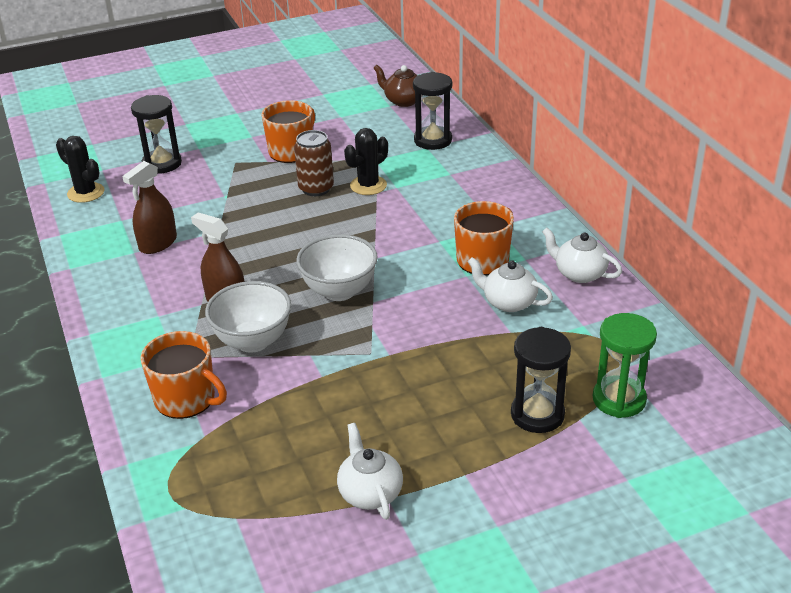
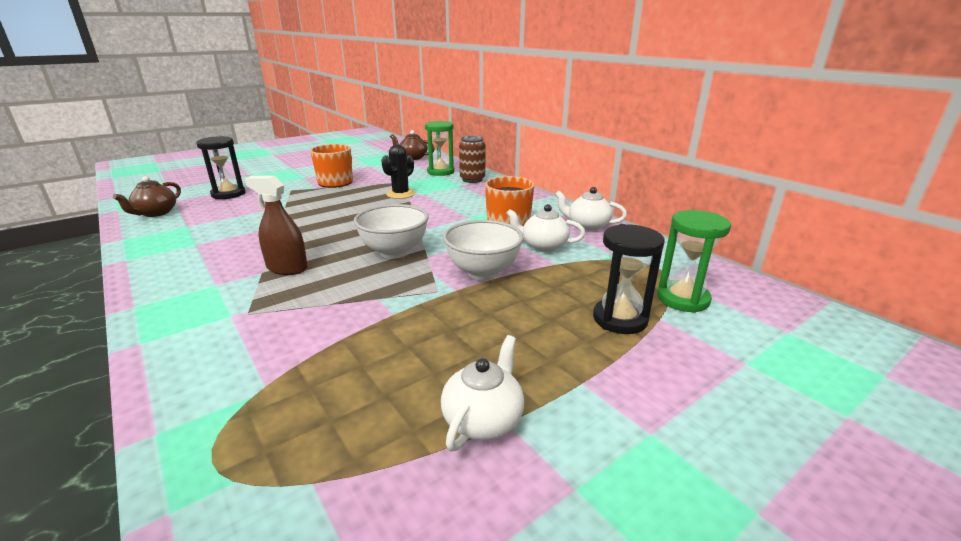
camera: 15 degrees left, 10 degrees down
(86, 193) = (156, 213): black cactus -> brown teapot
(158, 243) = (220, 237): brown spray bottle -> none
(186, 399) = (243, 351): orange mug -> none
(253, 341) = (317, 294): white bowl -> white bowl (483, 272)
(316, 188) = (359, 198): brown can -> brown can (472, 180)
(370, 492) = (483, 419): white teapot -> white teapot turned 60 degrees clockwise
(433, 140) = (440, 172): black hourglass -> green hourglass

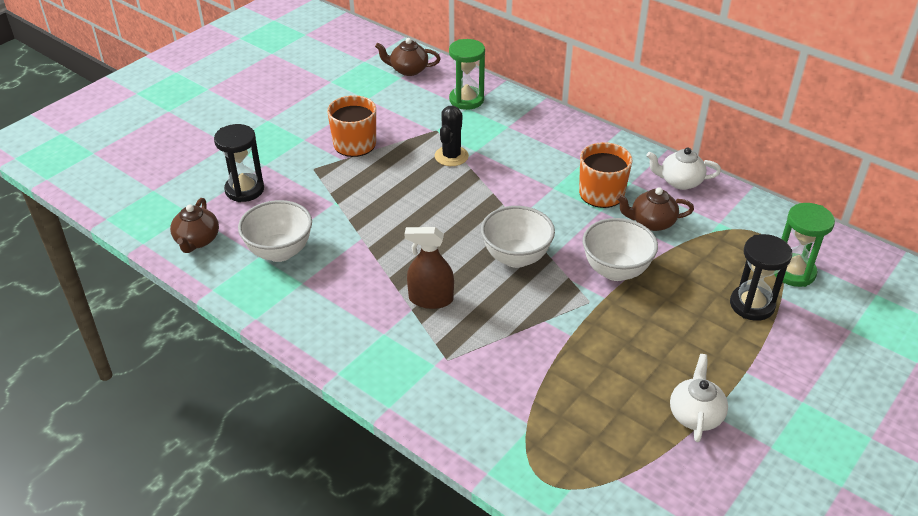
camera: 15 degrees left, 15 degrees up
(205, 225) = (280, 252): none -> white bowl
(472, 180) = (515, 112): brown can -> none
(543, 246) = (651, 222): white teapot -> brown teapot

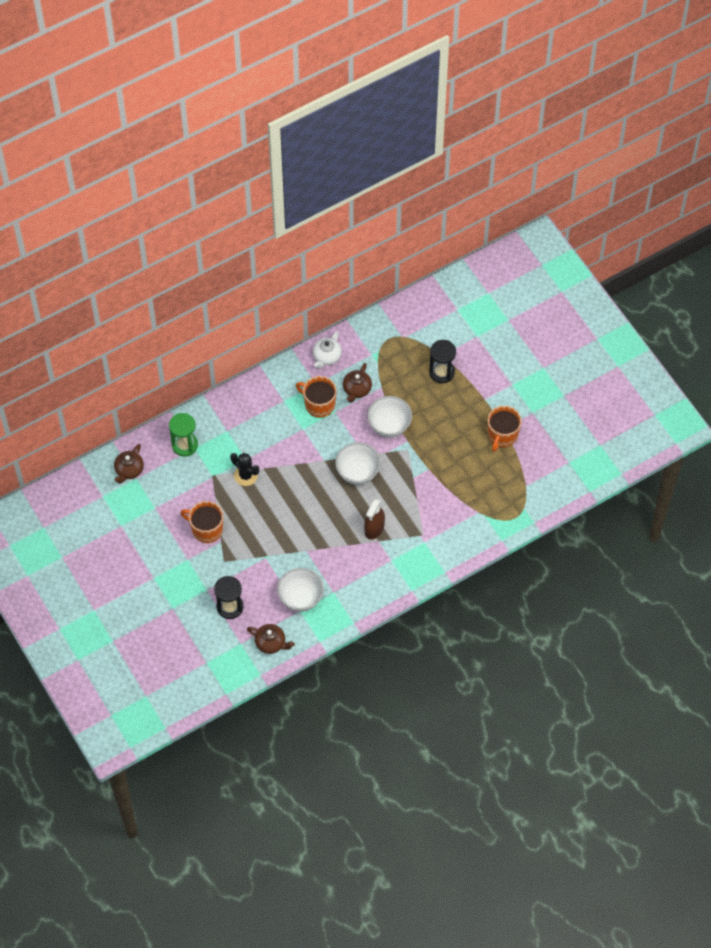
camera: 70 degrees left, 20 degrees up
(695, 415) = (502, 435): white teapot -> orange mug
(793, 272) = (426, 339): green hourglass -> none

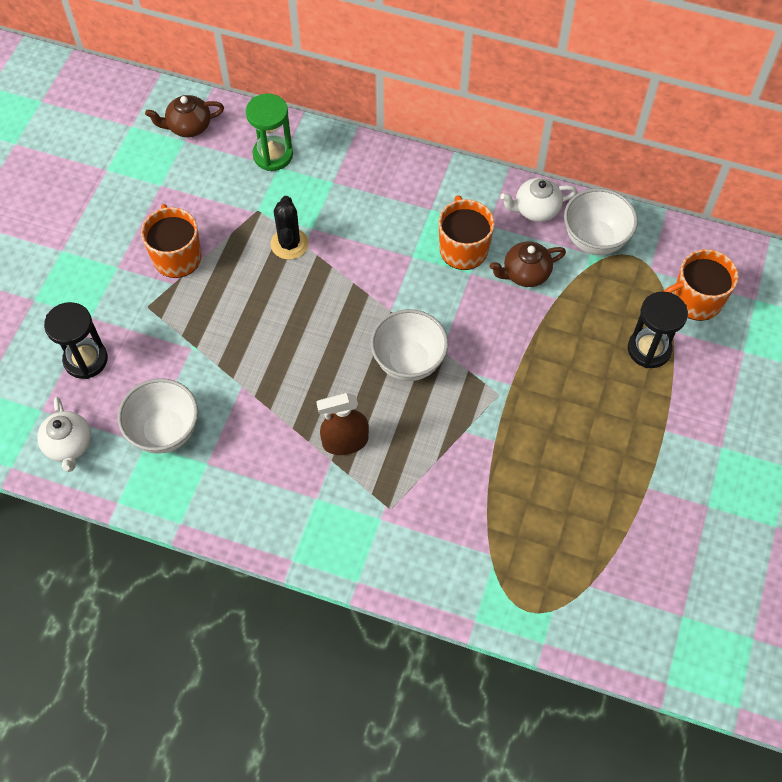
camera: 50 degrees right, 0 degrees up
(271, 643) = (69, 445): brown teapot -> white teapot
(389, 426) = (510, 347): white bowl -> white bowl (594, 239)
(502, 435) = (635, 494): orange mug -> orange mug (695, 300)

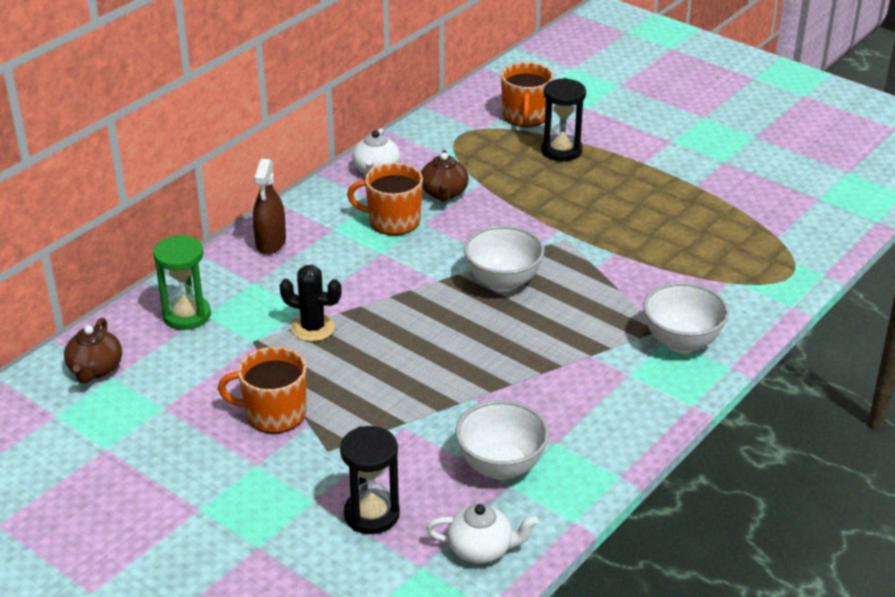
camera: 70 degrees left, 25 degrees down
(345, 442) = (573, 341): brown spray bottle -> brown spray bottle (271, 242)
(594, 239) = (431, 148): white bowl -> white bowl (681, 342)

